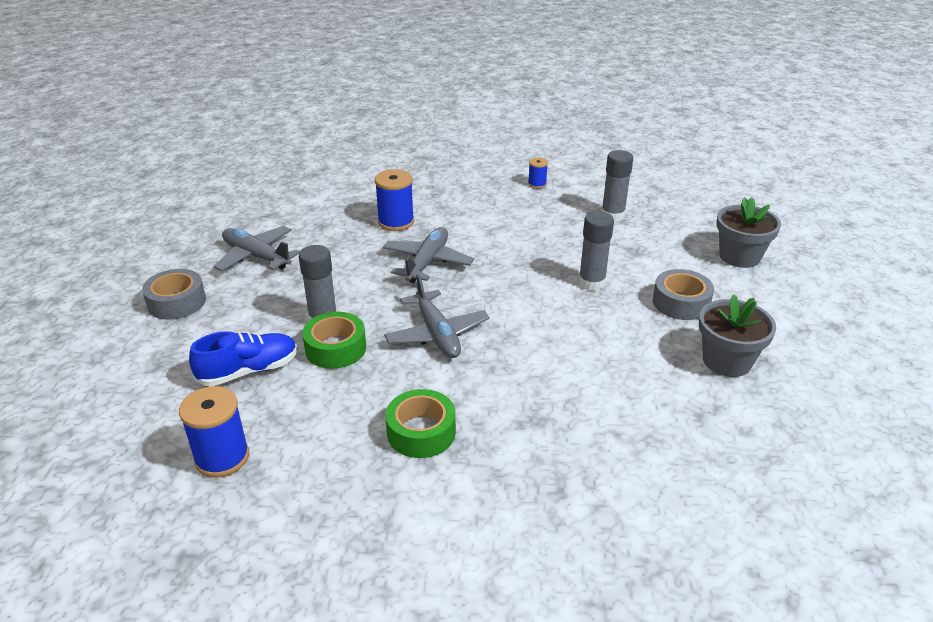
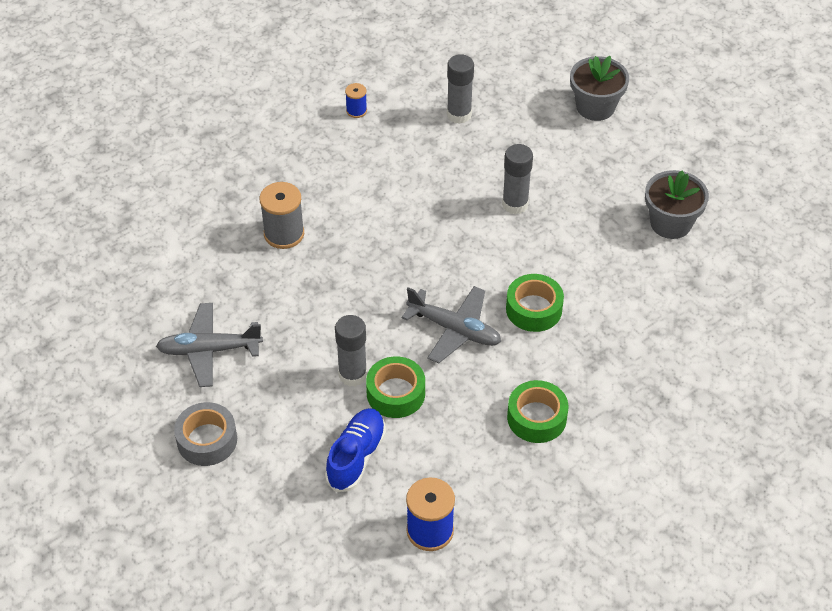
camera: 40 degrees left, 15 degrees up
(396, 222) = (284, 234): blue spool -> grey spool
(427, 262) = (365, 263): grey plane -> none
(520, 355) = (534, 309): none -> green tape
(681, 303) = (595, 185): grey tape -> none

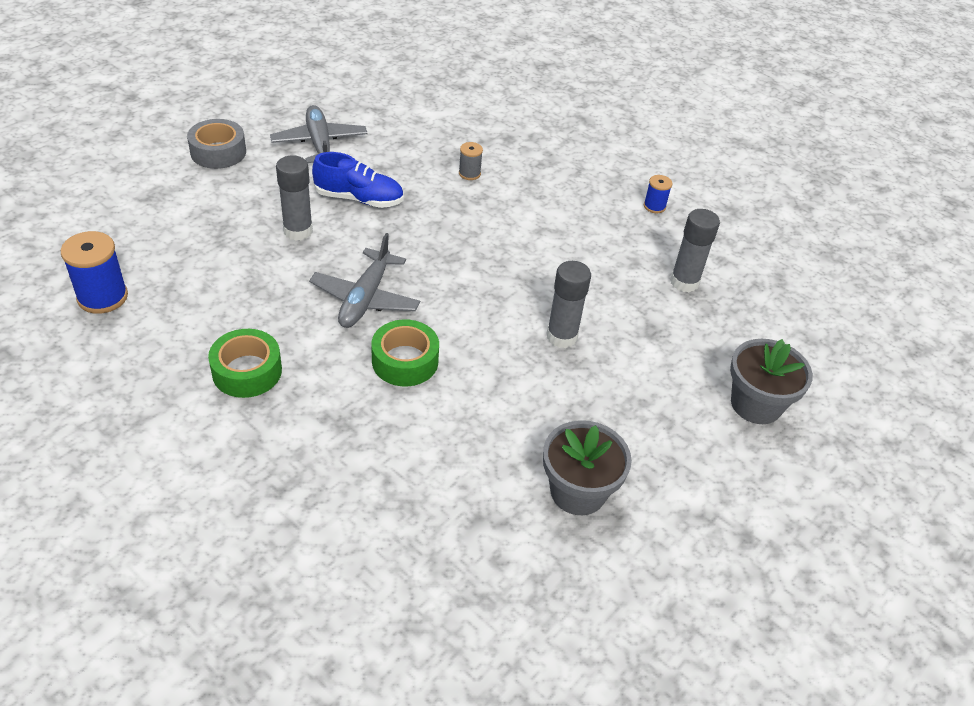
camera: 75 degrees right, 5 degrees down
(284, 234) = (469, 173): grey spool -> grey spool, size x0.55
(356, 457) = (197, 241): blue shoe -> blue shoe (359, 199)
(396, 393) = (276, 261): green tape -> none

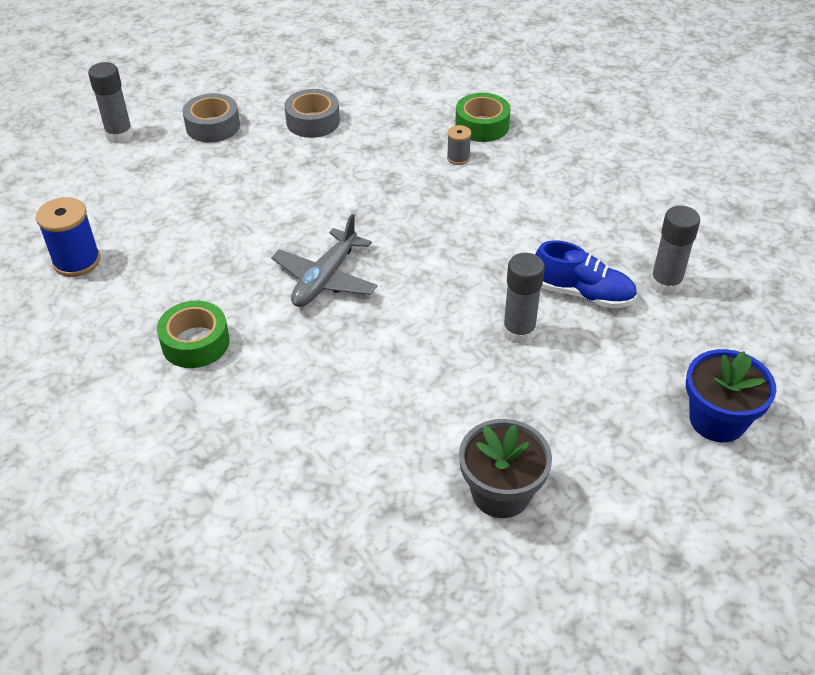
camera: 15 degrees right, 0 degrees up
(298, 231) = (273, 208): grey glue stick -> grey glue stick (119, 135)
(320, 144) = (313, 121): grey plane -> grey tape
(359, 199) = (340, 178): blue shoe -> blue shoe (582, 293)
(405, 361) = (351, 344): green tape -> green tape (482, 126)
(654, 206) = (650, 201): blue spool -> none
(756, 404) = (717, 420): grey flower pot -> blue flower pot

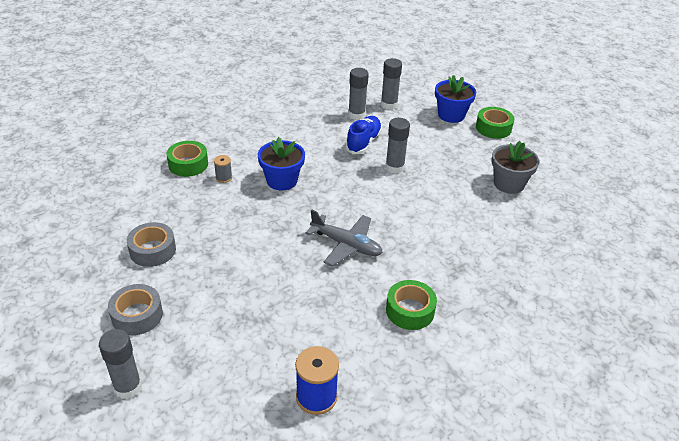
camera: 90 degrees left, 5 degrees down
(461, 210) = (282, 180): none -> blue flower pot
(692, 489) = (493, 128): none -> green tape
(717, 327) = (389, 105): none -> grey glue stick

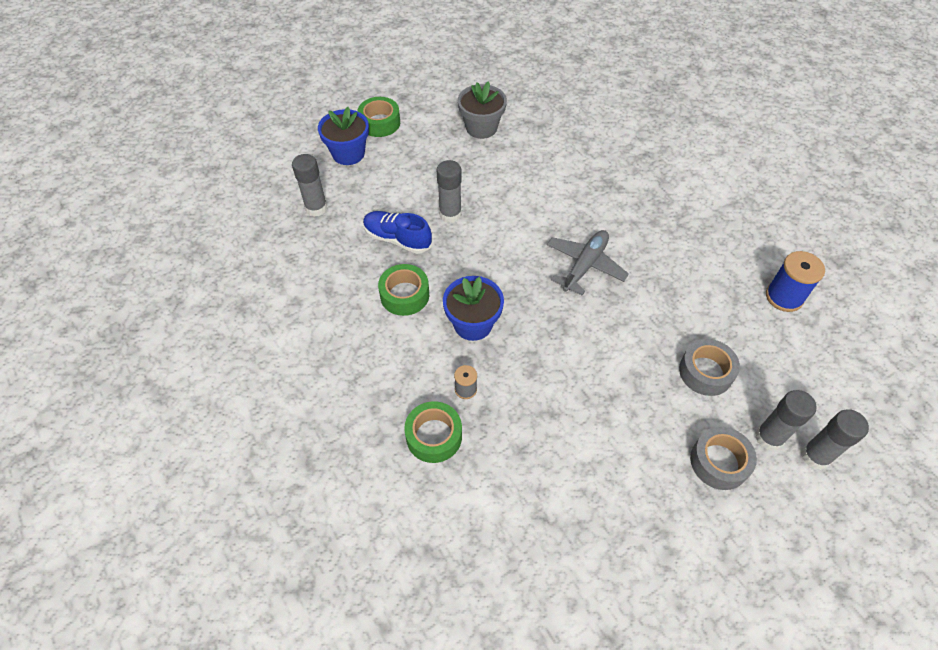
camera: 85 degrees left, 15 degrees up
(152, 250) = (612, 460): grey tape -> grey tape (705, 372)
(356, 115) = (335, 242): grey glue stick -> grey glue stick (769, 438)
(410, 310) = (669, 223): green tape -> green tape (404, 295)

